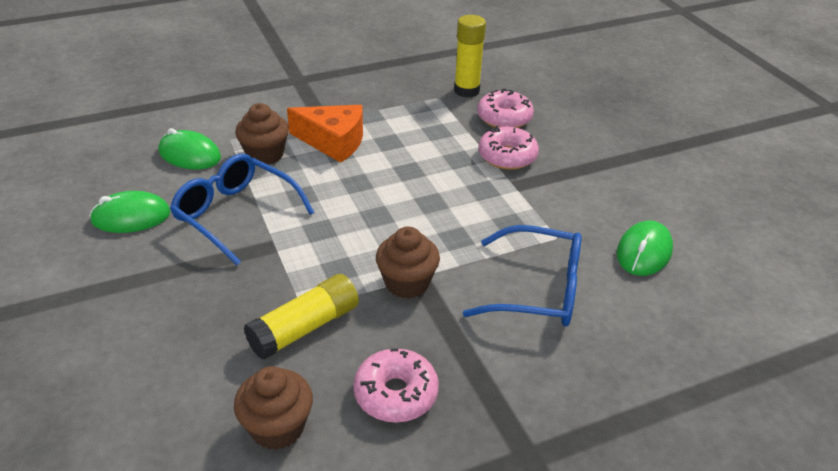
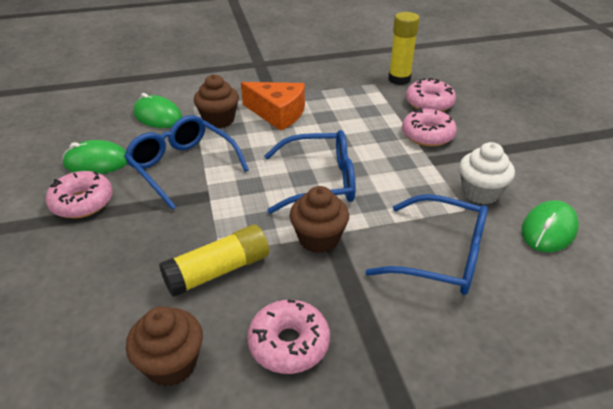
camera: 10 degrees right, 0 degrees up
(128, 266) = (82, 202): none -> pink donut
(397, 219) = (320, 181): none -> blue glasses
(571, 218) = (480, 192): none -> white cupcake

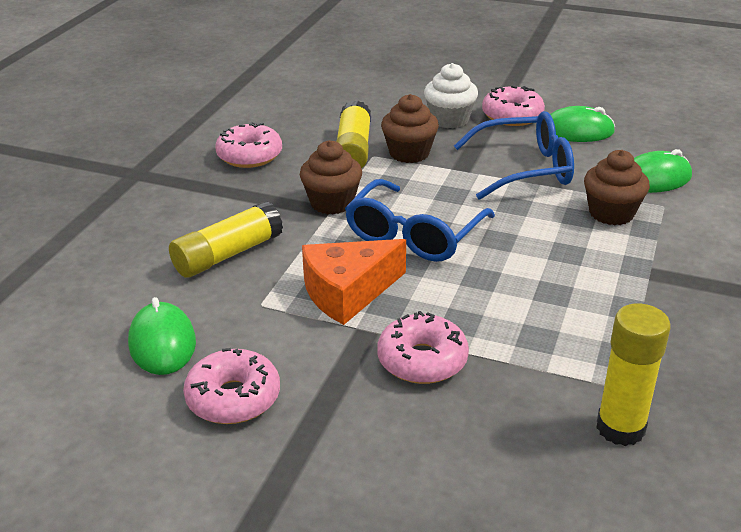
camera: 125 degrees right, 5 degrees down
(97, 162) = (577, 131): green mouse -> green mouse turned 60 degrees clockwise
(171, 364) = (292, 116): brown cupcake -> brown cupcake (409, 153)
(278, 113) = (594, 259): orange cheese -> orange cheese (347, 292)
(429, 103) = (507, 415): pink donut -> pink donut (233, 398)
(441, 256) = (228, 254): blue glasses -> yellow glue stick
(480, 192) = (269, 333): white cupcake -> white cupcake (449, 120)

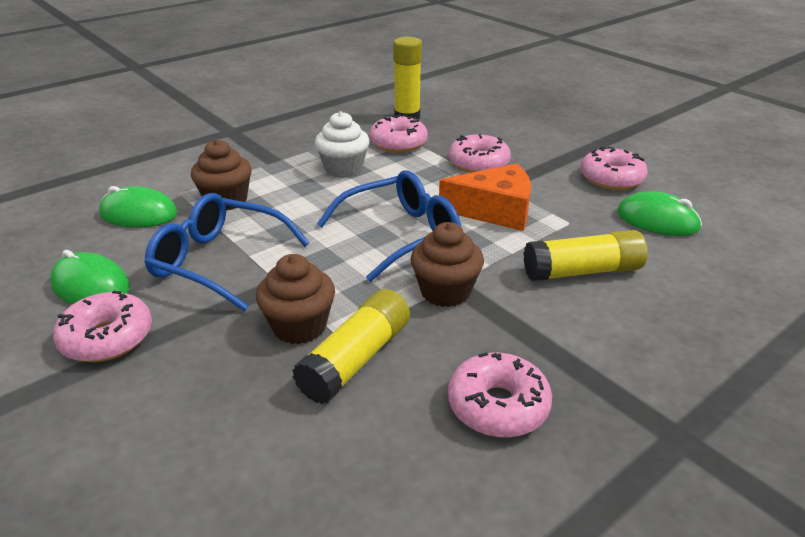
camera: 150 degrees left, 0 degrees up
(162, 343) = (657, 220): green mouse -> green mouse turned 75 degrees counterclockwise
(449, 120) = (183, 364): white cupcake -> white cupcake (343, 169)
(560, 359) = (398, 143): none -> pink donut

